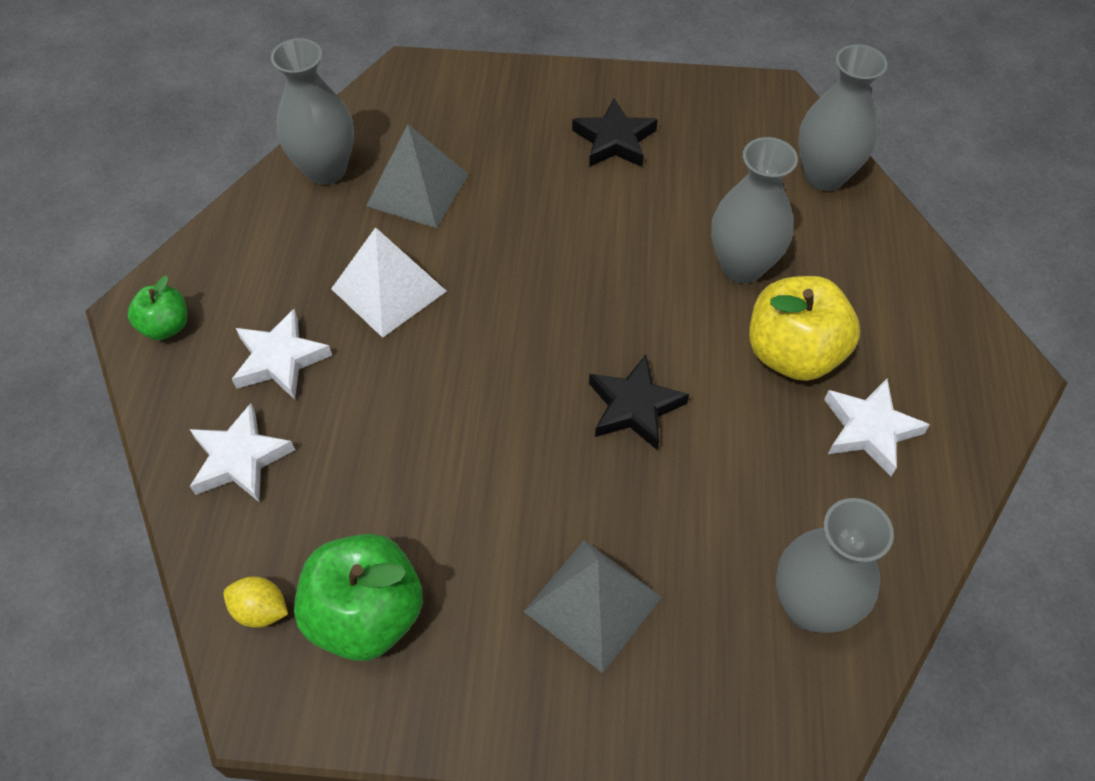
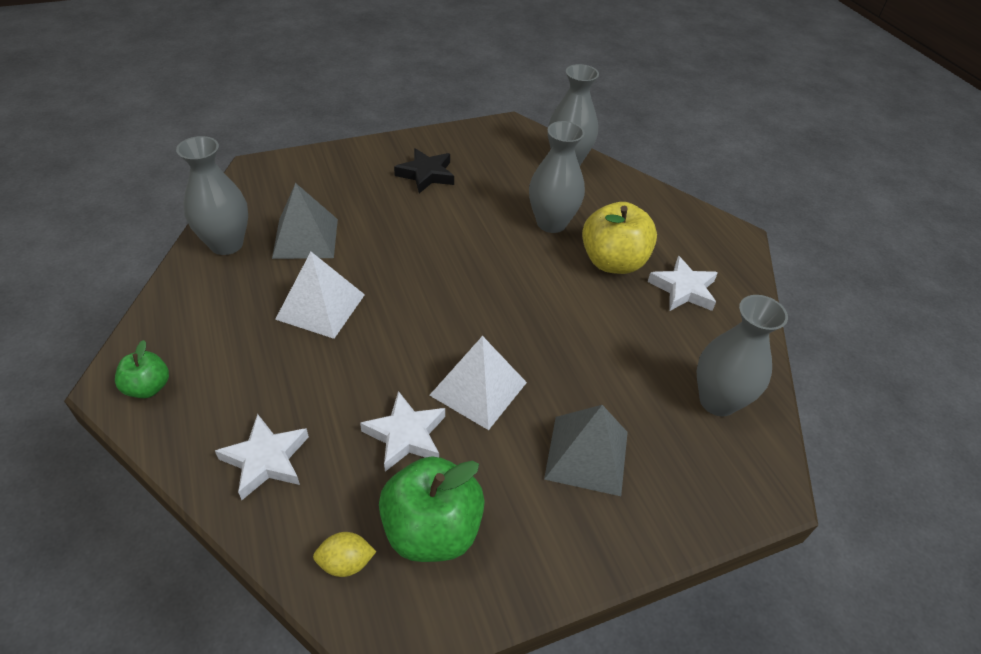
camera: 30 degrees left, 10 degrees down
(280, 359) = (260, 379): white star -> white star (406, 435)
(512, 466) = (478, 388): none -> white pyramid
(634, 407) = (537, 324): black star -> none

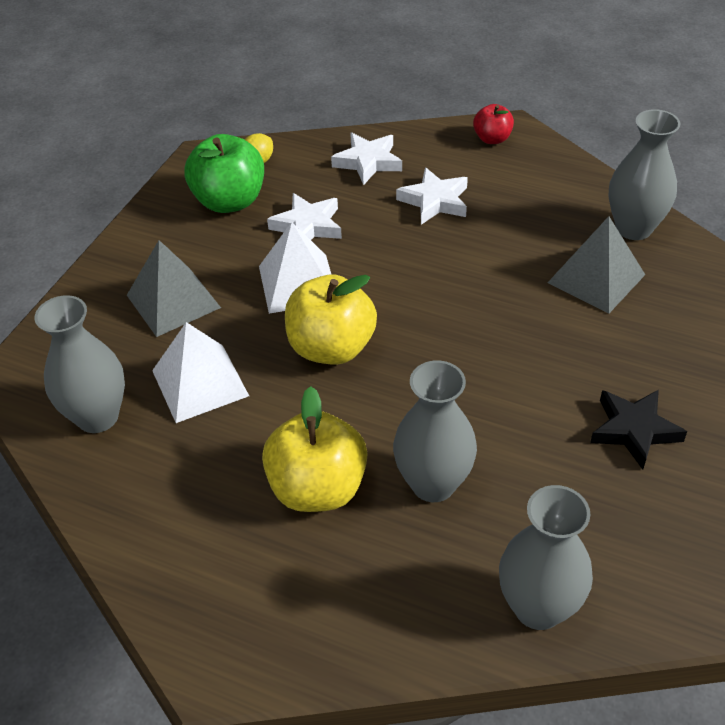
camera: 140 degrees right, 0 degrees up
(148, 387) = (492, 139): green apple -> red apple
(320, 306) = (488, 246): white pyramid -> white pyramid (200, 383)
(515, 324) = (331, 347): none -> yellow apple
(683, 289) = (215, 516): white star -> white star (435, 201)

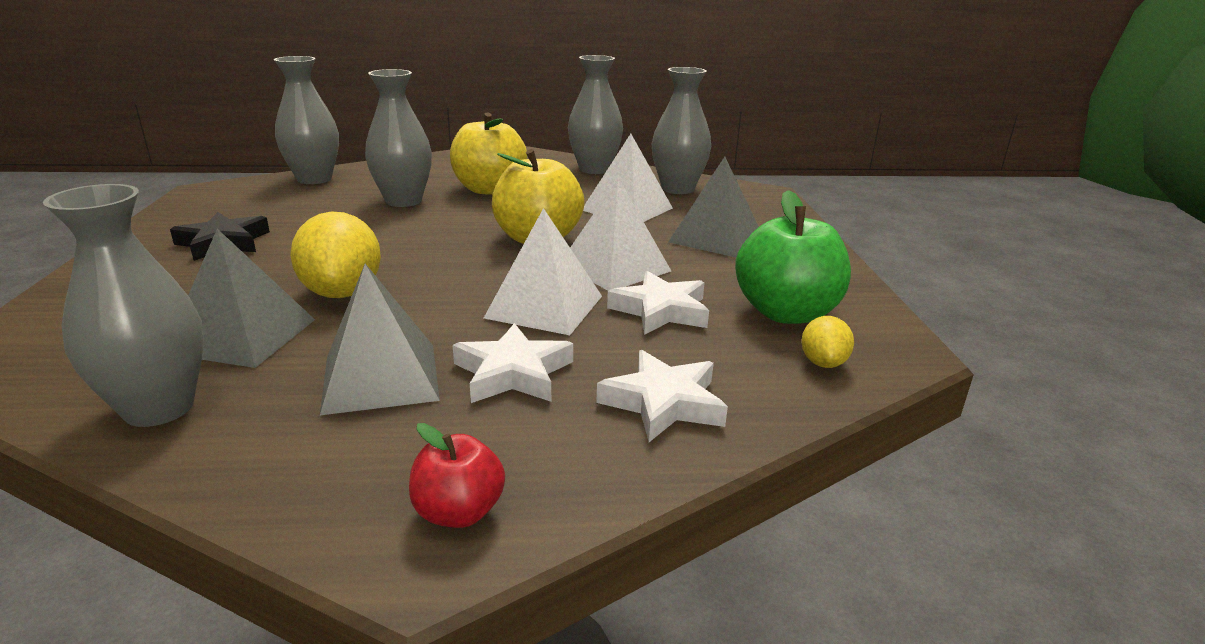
camera: 150 degrees right, 20 degrees down
(140, 516) = (594, 169): none -> grey vase
(383, 252) = (544, 306): none -> white pyramid
(511, 218) = (380, 377): none -> grey pyramid
(525, 310) = (342, 292): none -> yellow lemon

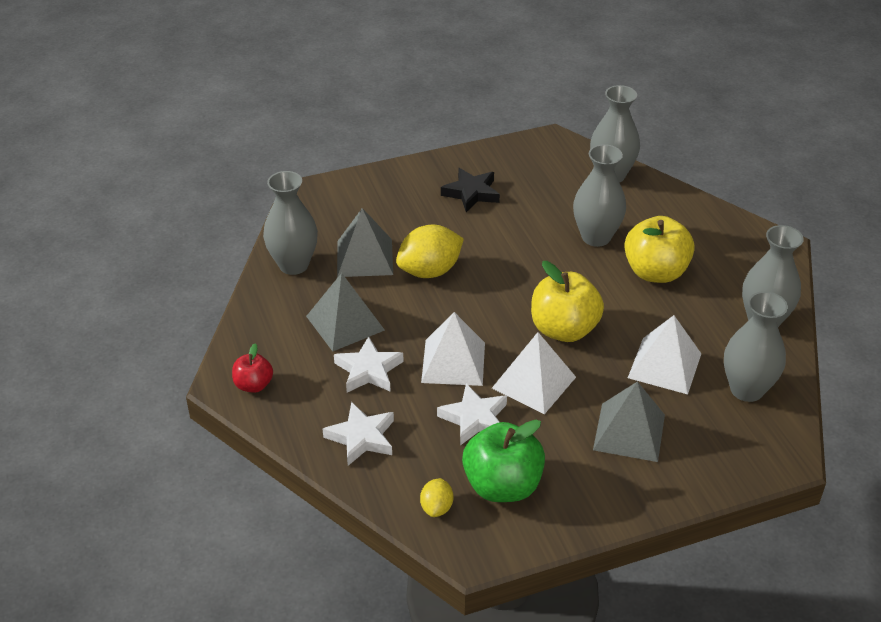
camera: 75 degrees right, 15 degrees up
(823, 363) = (436, 507): yellow lemon -> yellow lemon turned 75 degrees counterclockwise

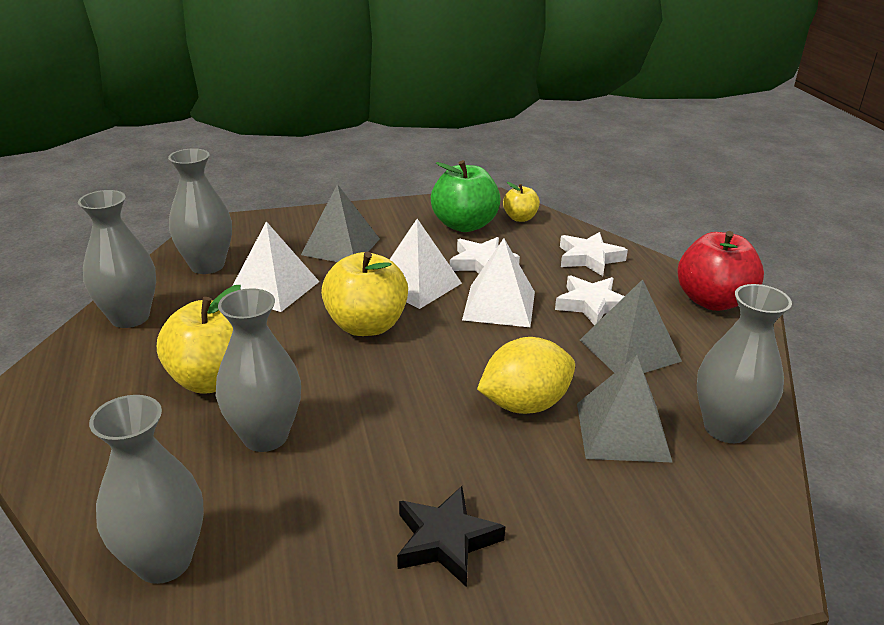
camera: 175 degrees left, 10 degrees down
(254, 385) = (712, 301): red apple -> red apple, size x1.84
(436, 507) = (520, 218): yellow lemon -> yellow apple

